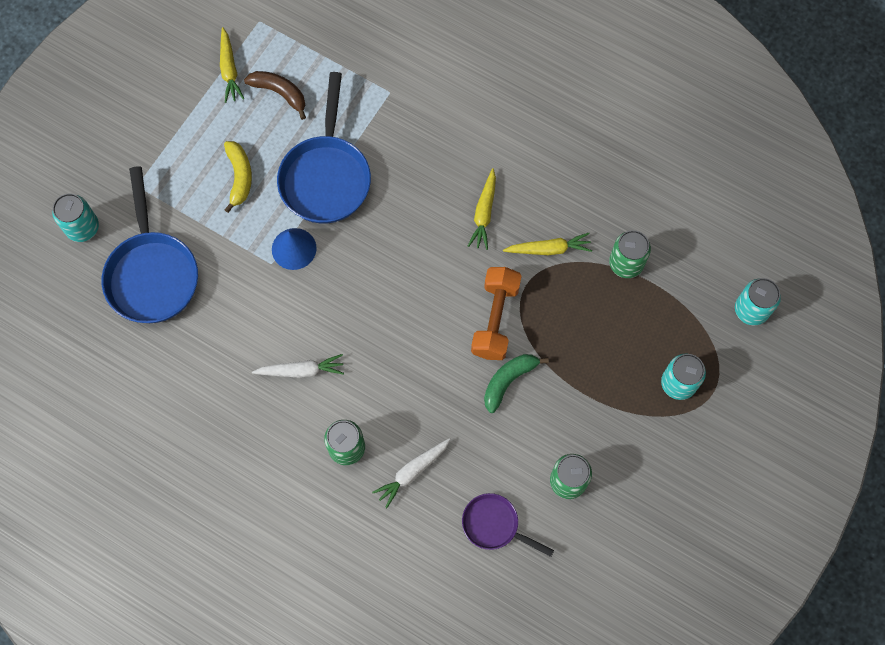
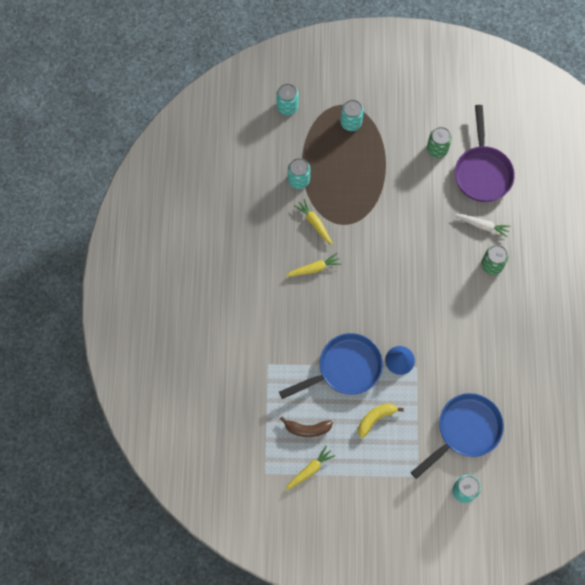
camera: 120 degrees left, 0 degrees up
(280, 93) = (307, 429): brown banana -> brown banana turned 90 degrees counterclockwise
(301, 370) = (466, 313): white carrot -> none
(494, 525) = (482, 172): purple pan -> purple pan, size x1.81
(495, 319) = (373, 229): orange dumbbell -> none
(508, 381) = (403, 205): green banana -> none
(626, 263) = (298, 180): green can -> turquoise can

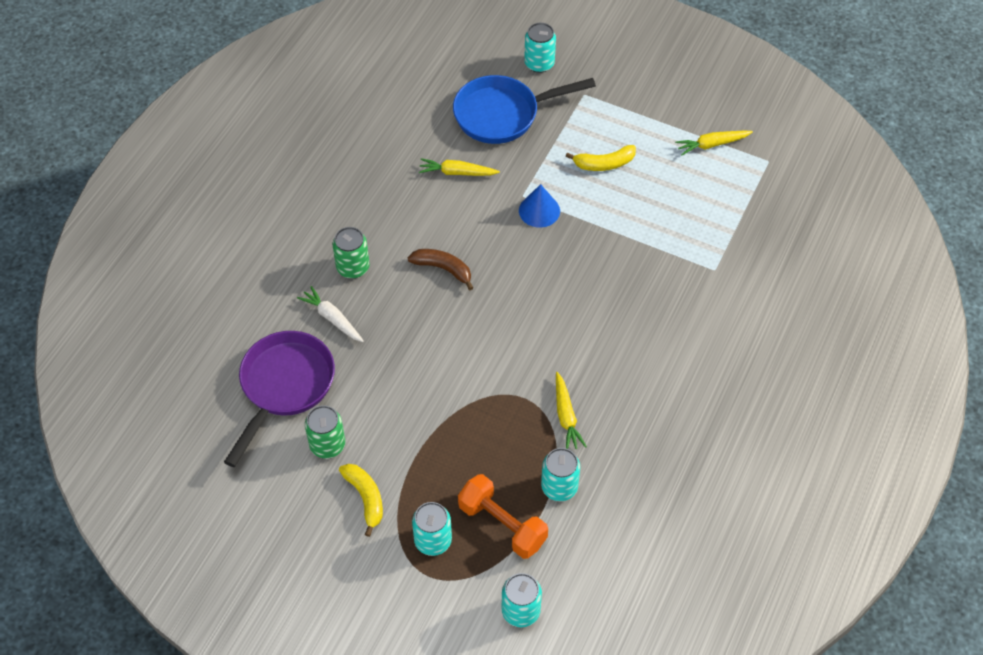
camera: 155 degrees left, 15 degrees down
(307, 429) = (695, 184): brown banana -> brown banana (443, 269)
(314, 268) = (597, 357): yellow carrot -> yellow carrot (457, 172)
(319, 146) = (502, 525): none -> orange dumbbell
(345, 368) = (615, 228): blue pan -> none
(399, 129) = (365, 498): none -> yellow banana

